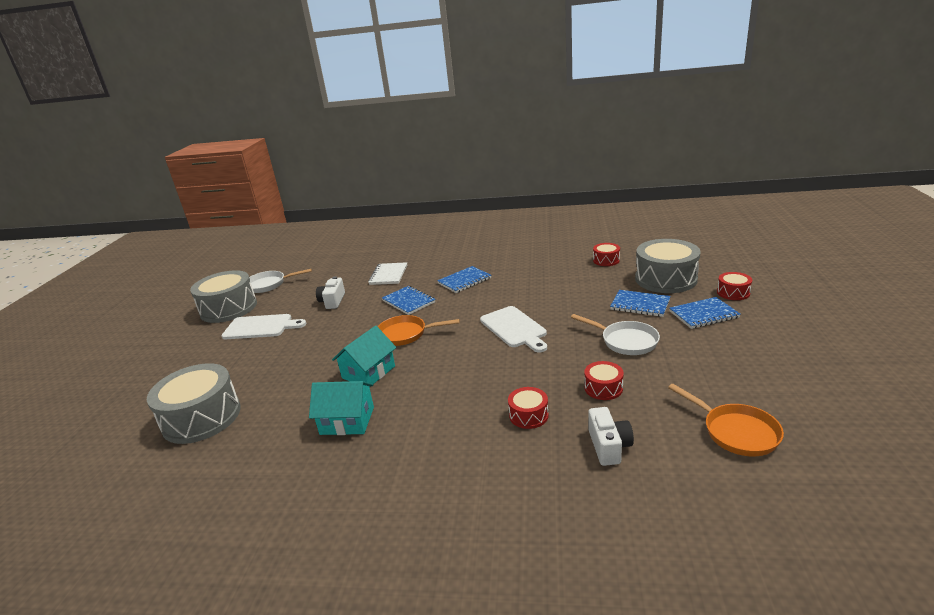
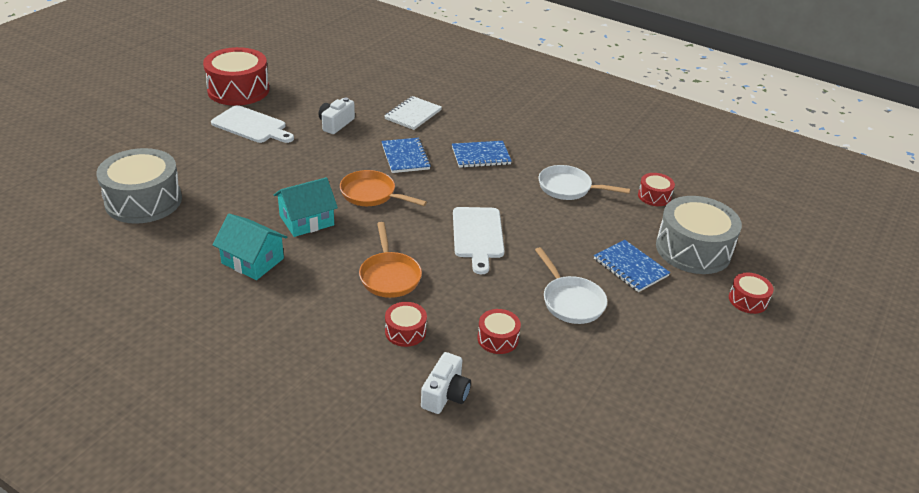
camera: 20 degrees right, 10 degrees up
(229, 308) = (238, 90): grey drum -> red drum
(269, 285) = (292, 76): white pan -> white pan (568, 188)
(703, 314) = (684, 310): blue notebook -> none
(736, 432) = (572, 440): orange pan -> orange pan (389, 276)

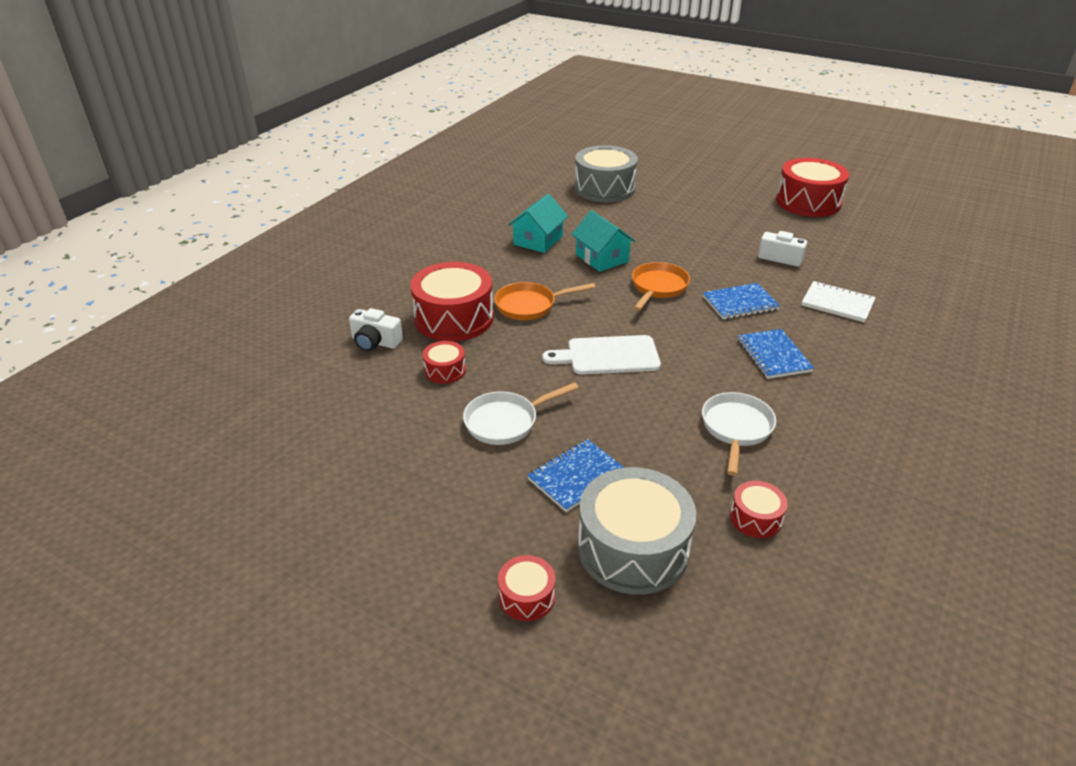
camera: 90 degrees right, 0 degrees up
(251, 126) = (746, 216): white cutting board -> none
(405, 331) = (454, 318): red drum -> red drum, size x2.08

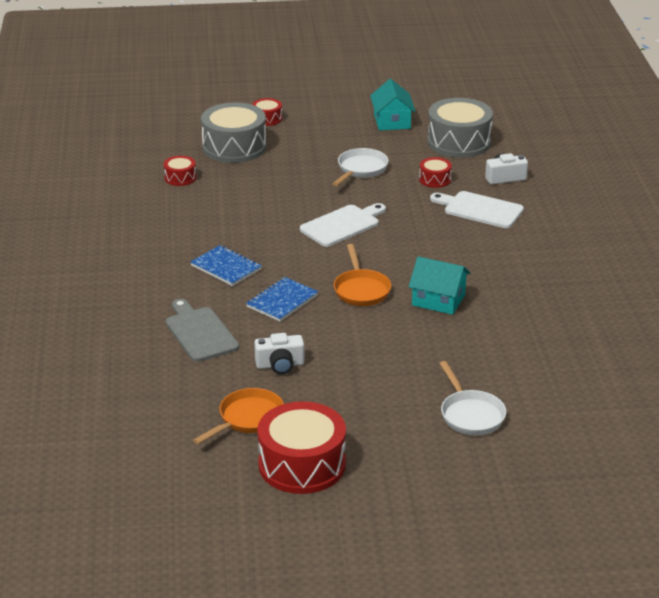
camera: 145 degrees right, 5 degrees down
(454, 318) = (480, 209): red drum -> white cutting board
(529, 305) = (441, 237): orange pan -> orange pan (248, 419)
(538, 240) = (515, 296): turquoise house -> turquoise house (392, 121)
(577, 477) = (291, 161): blue notebook -> none
(604, 188) = (541, 389): grey drum -> grey drum (459, 142)
(736, 429) = (220, 213): white pan -> white pan (470, 415)
(837, 303) = (200, 332): white notebook -> grey cutting board

